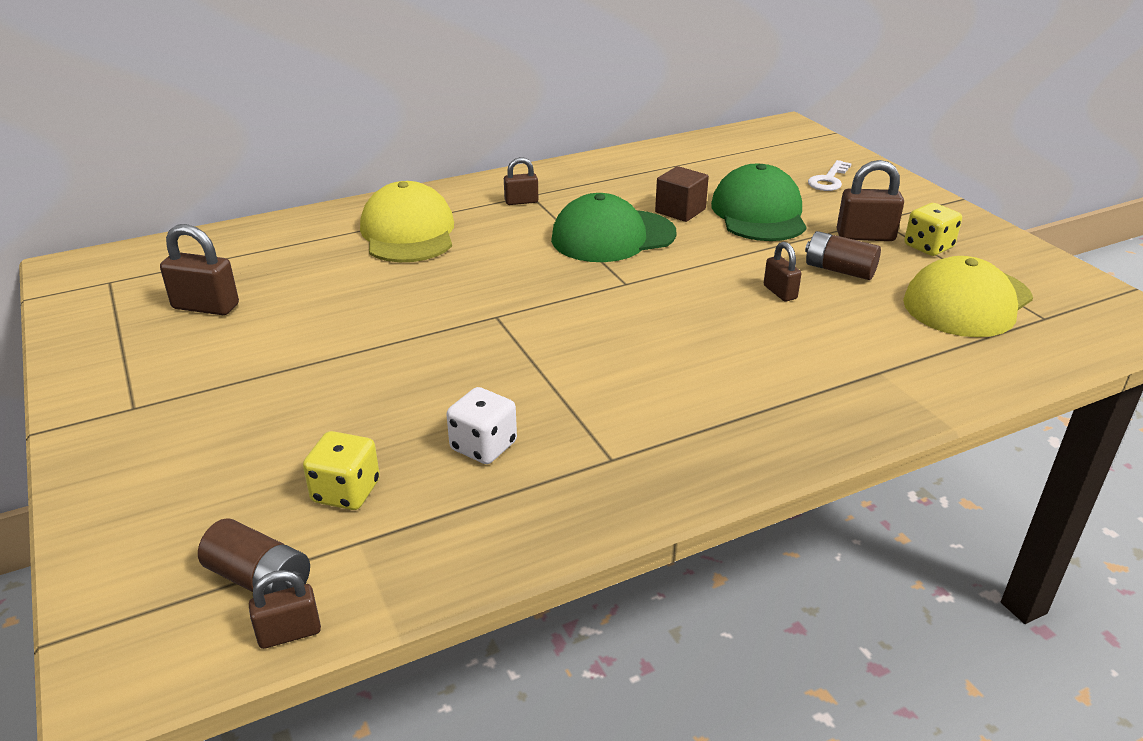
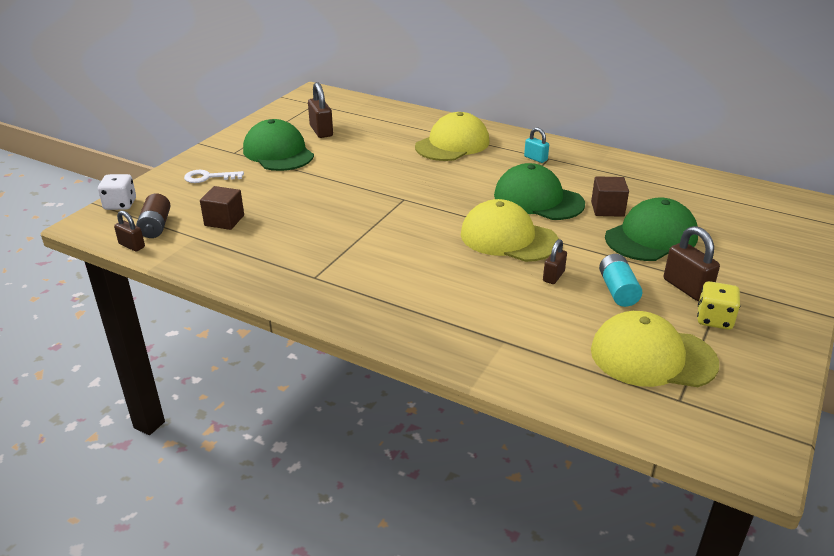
camera: 55 degrees right, 0 degrees up
(208, 366) = (278, 152): none -> green cap
(346, 492) = (224, 220): yellow dice -> brown cube
(483, 446) = (289, 239): white dice -> white dice (120, 204)
(521, 201) = (535, 158): brown padlock -> turquoise padlock
(674, 286) = (508, 238): none -> yellow cap
(828, 180) = (754, 248): white key -> white key (208, 177)
(839, 270) = (618, 290): brown battery -> turquoise battery

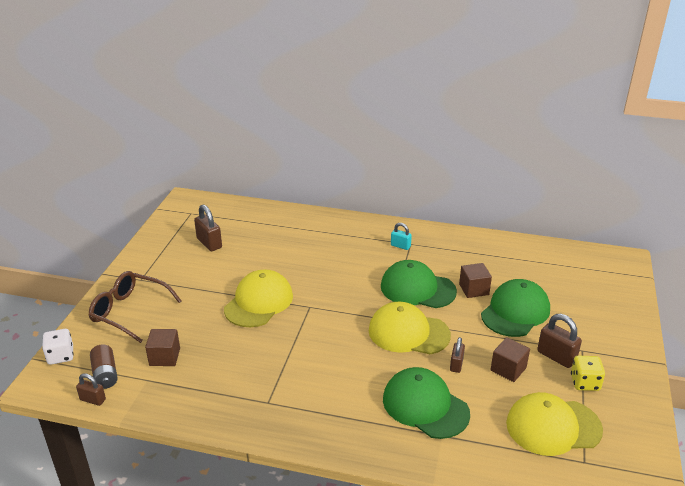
camera: 15 degrees left, 0 degrees up
(208, 177) = (129, 311): white key -> brown glasses
(278, 152) = (181, 273): green cap -> green cap (425, 406)
(452, 144) = (327, 241): yellow cap -> yellow cap (259, 302)
(618, 290) = (508, 369): turquoise battery -> brown cube

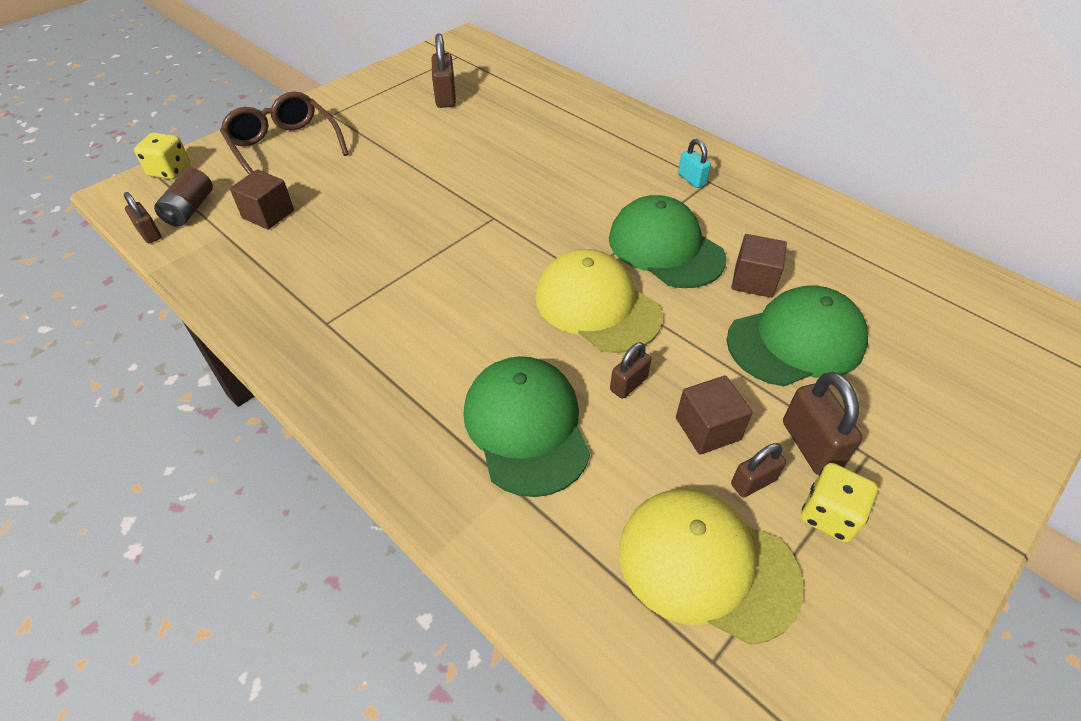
camera: 30 degrees right, 15 degrees up
(61, 356) = (170, 170): white dice -> yellow dice
(259, 302) = (436, 188): yellow cap -> none
(545, 383) = (753, 482): none -> brown padlock

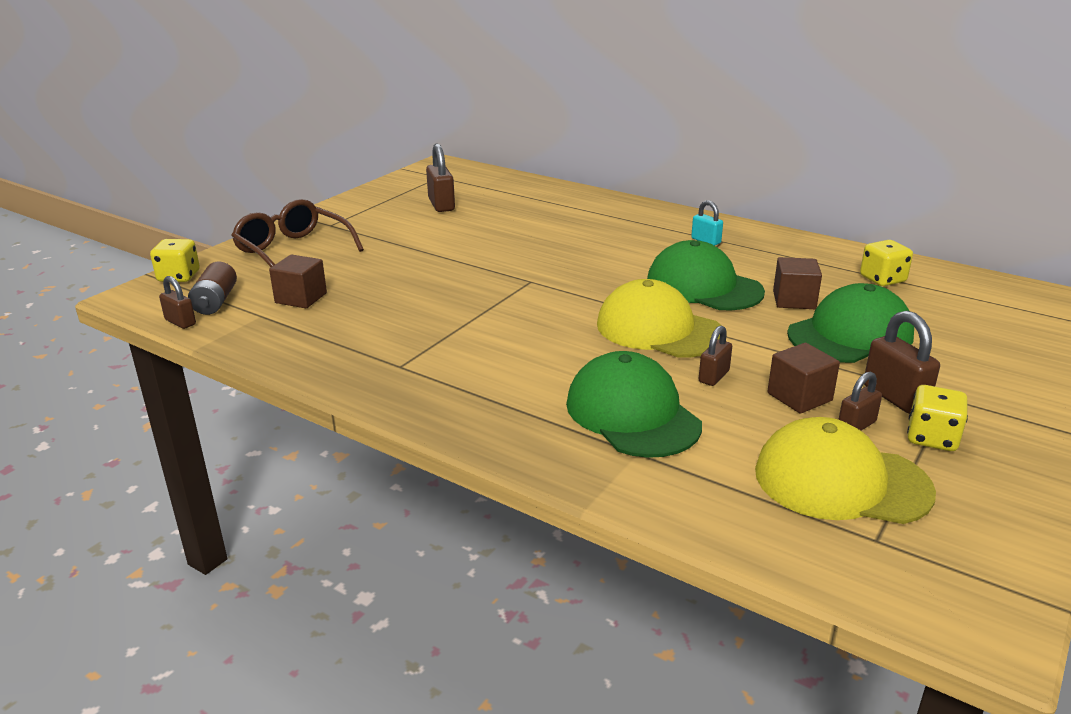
camera: 10 degrees left, 20 degrees down
(861, 261) = (882, 279): none -> yellow dice

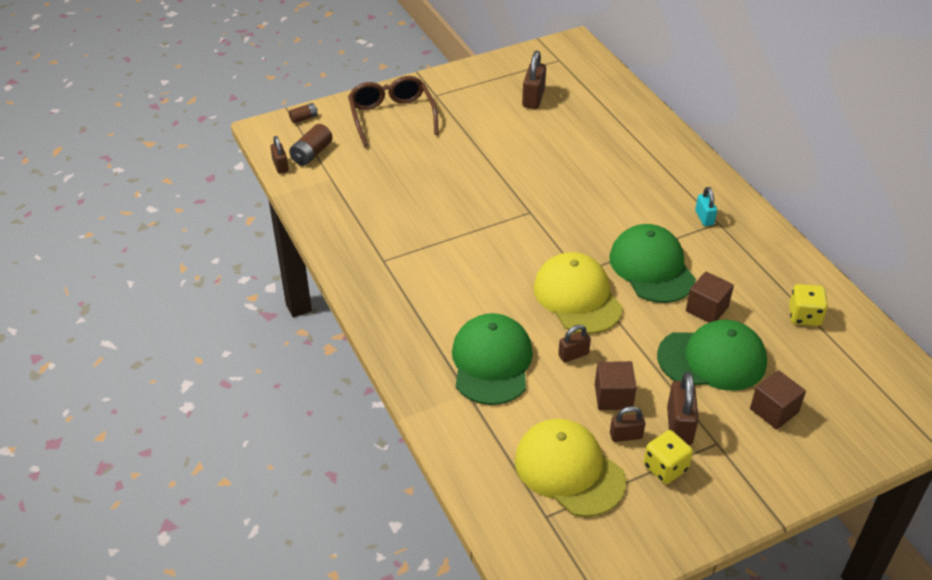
camera: 30 degrees right, 15 degrees up
(179, 276) = (304, 118): yellow dice -> brown battery
(301, 298) = (365, 170): brown cube -> brown cube (774, 410)

